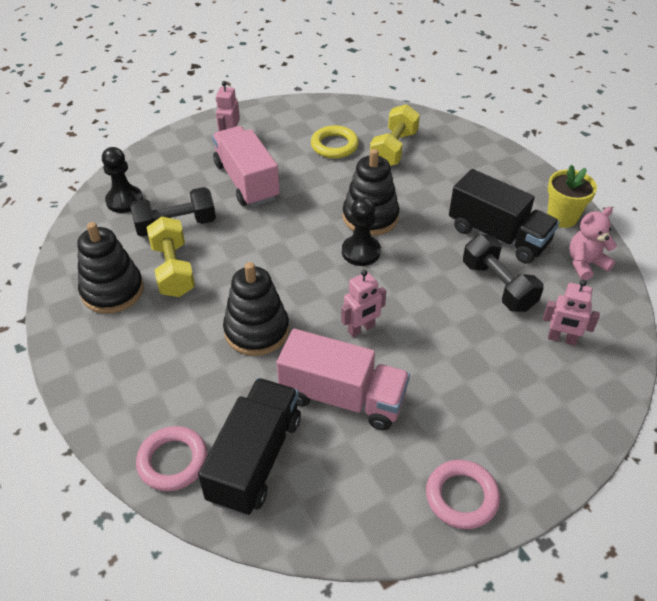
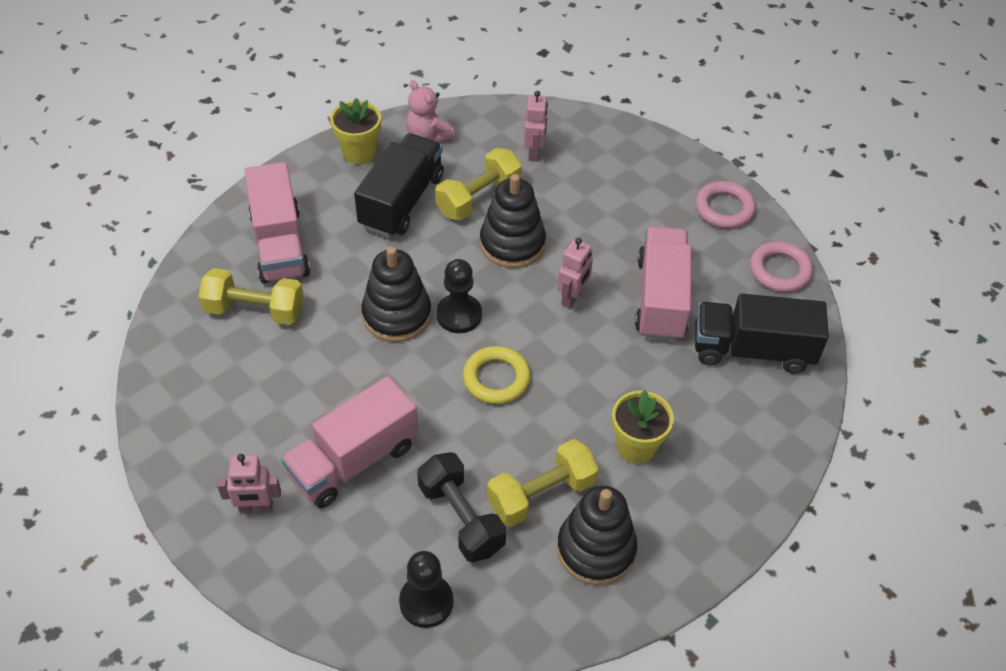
camera: 105 degrees left, 5 degrees up
(173, 461) = (783, 412): pink ring -> pink ring (780, 270)
(188, 336) = (636, 446): none -> yellow flower pot
(257, 330) = (605, 385): black stacking toy -> black stacking toy (512, 243)
(334, 145) = (255, 376): yellow ring -> yellow ring (496, 378)
(361, 329) = (572, 297): pink robot -> pink robot turned 75 degrees clockwise
(457, 165) = (280, 244): none -> pink truck
(498, 286) = (478, 198): black dumbbell -> yellow dumbbell

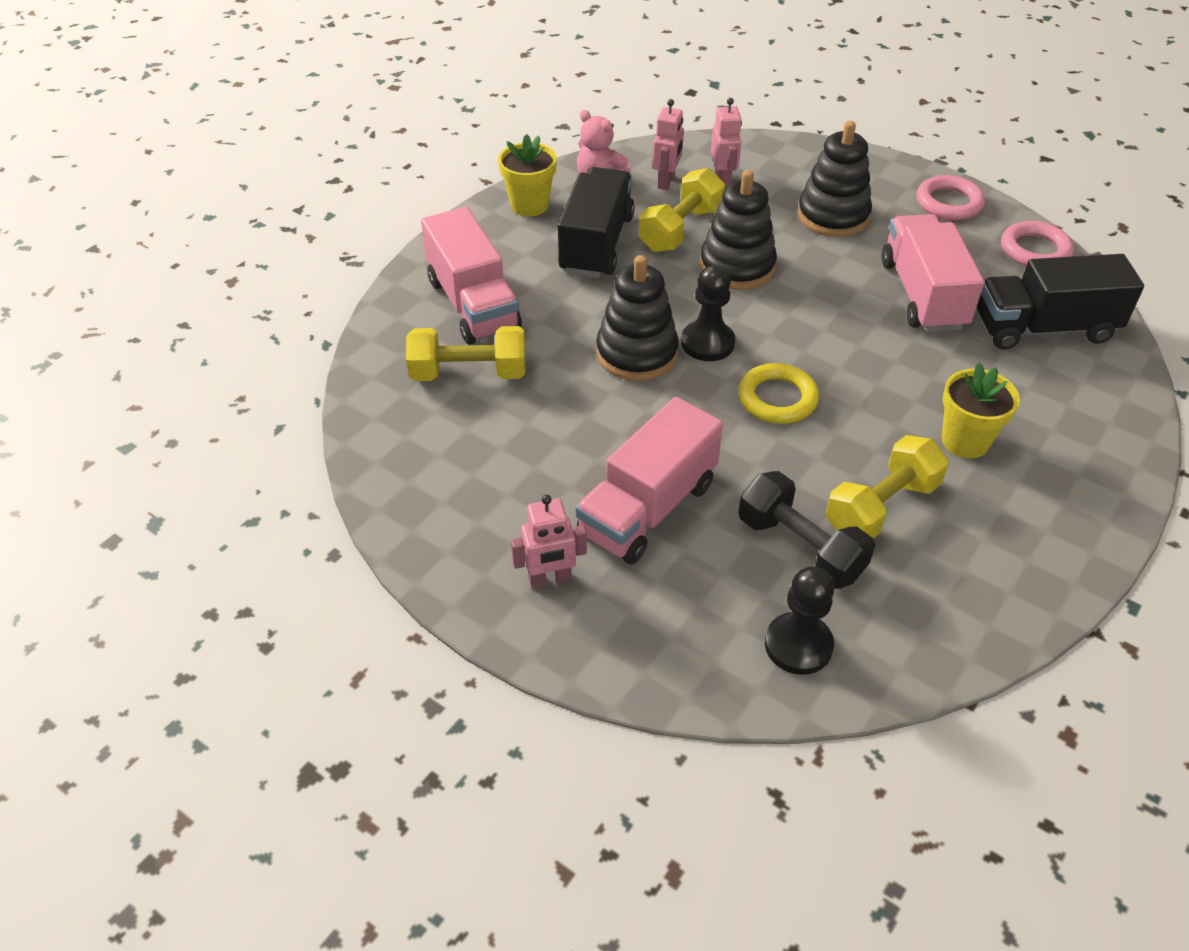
camera: 10 degrees left, 5 degrees down
(572, 297) = (826, 307): pink robot -> pink robot (666, 181)
(596, 549) = (970, 553): black stacking toy -> black stacking toy (833, 216)

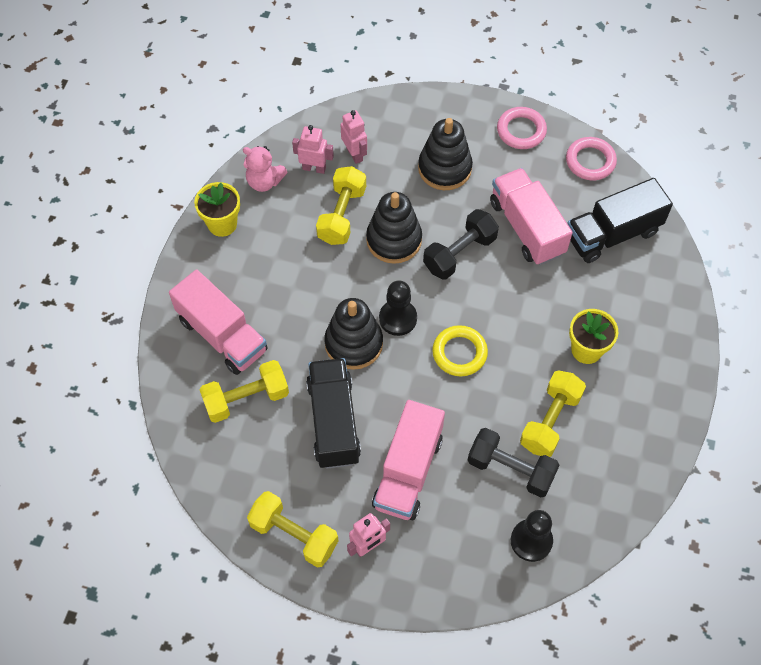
camera: 20 degrees left, 15 degrees up
(453, 535) = (294, 535): none -> yellow dumbbell
(596, 244) = (287, 248): black truck -> black truck (333, 422)
(666, 181) = (314, 168): pink robot -> pink robot turned 75 degrees counterclockwise
(819, 299) = (459, 253): none -> black dumbbell

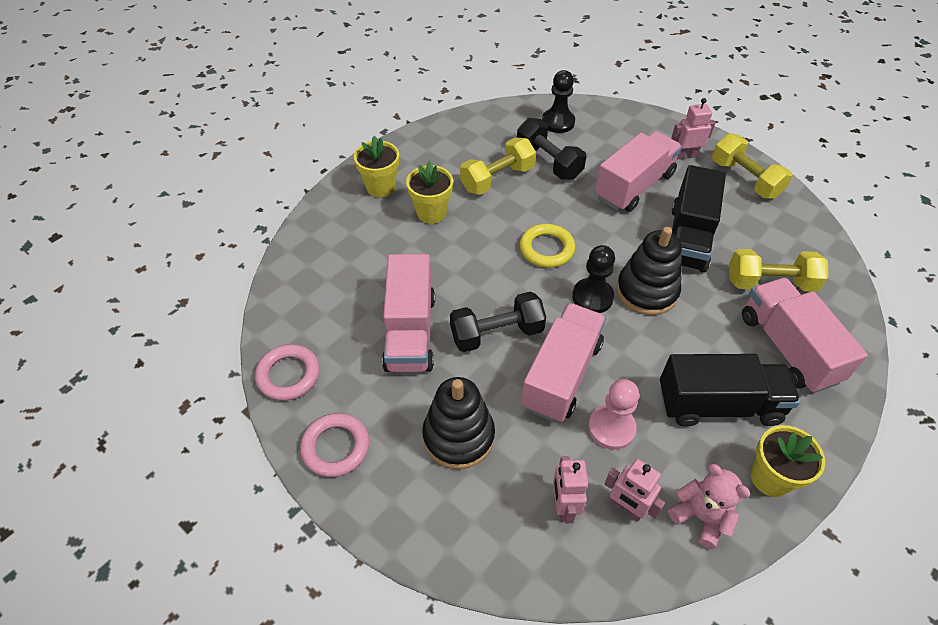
camera: 155 degrees left, 10 degrees down
(342, 215) = (611, 428): yellow dumbbell -> pink pawn
(394, 240) = (561, 375): black stacking toy -> pink truck
(612, 234) = (330, 293): black truck -> black truck (718, 405)
(654, 360) = (380, 187): none -> yellow flower pot

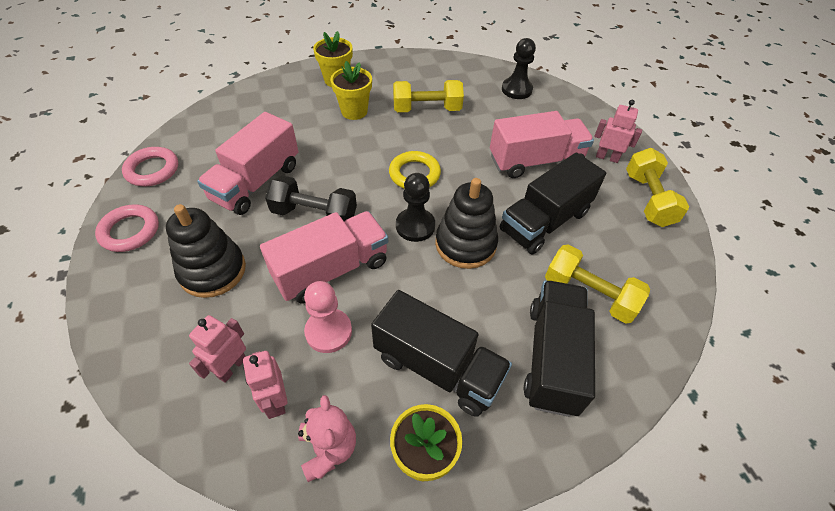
camera: 30 degrees right, 0 degrees up
(548, 162) = (480, 114): black dumbbell -> none
(788, 348) = (552, 357): pink truck -> black truck

